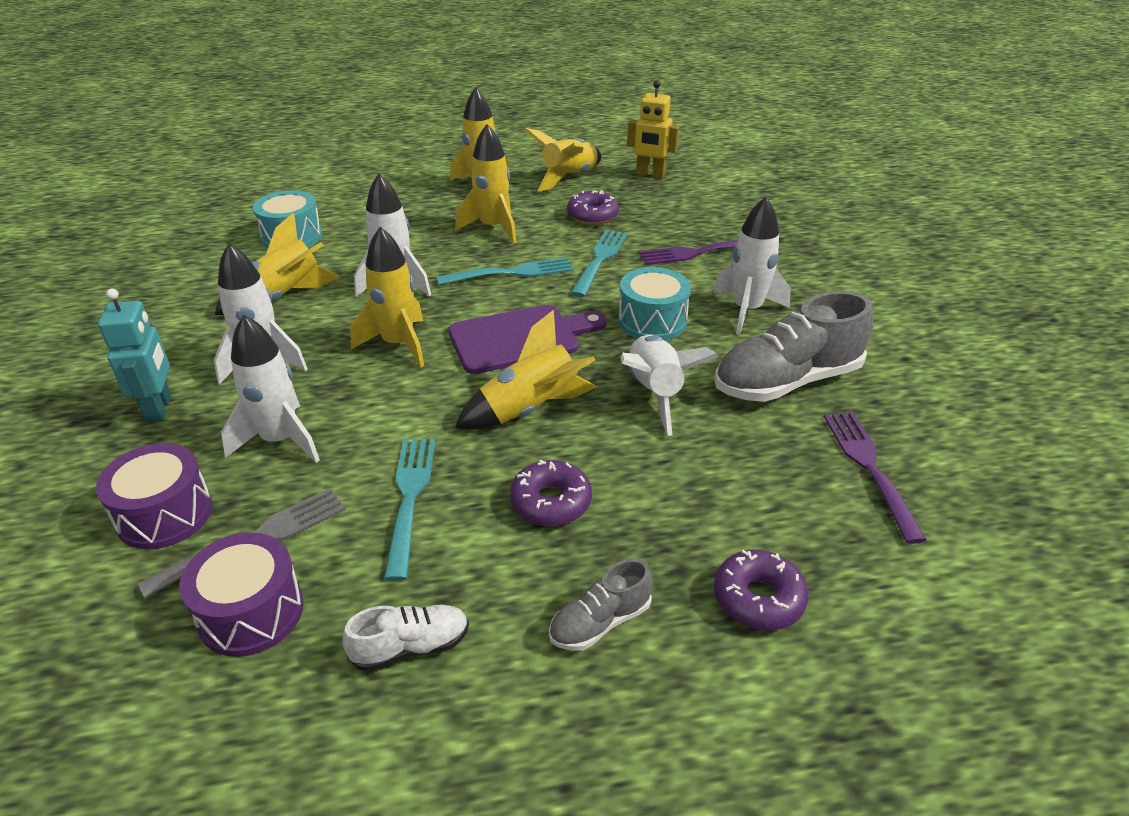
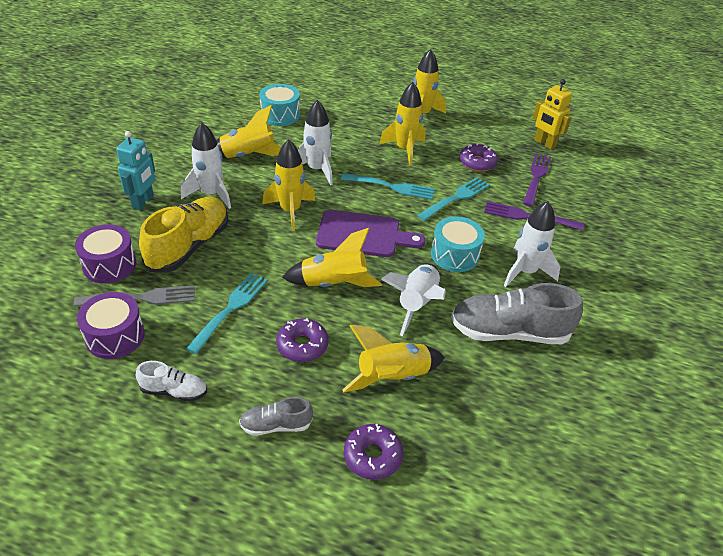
camera: 25 degrees right, 5 degrees up
(280, 440) = (189, 246): white rocket -> yellow shoe
(569, 178) = (484, 128): yellow rocket -> yellow rocket (392, 377)
(870, 469) = (512, 413): purple fork -> purple fork (536, 178)

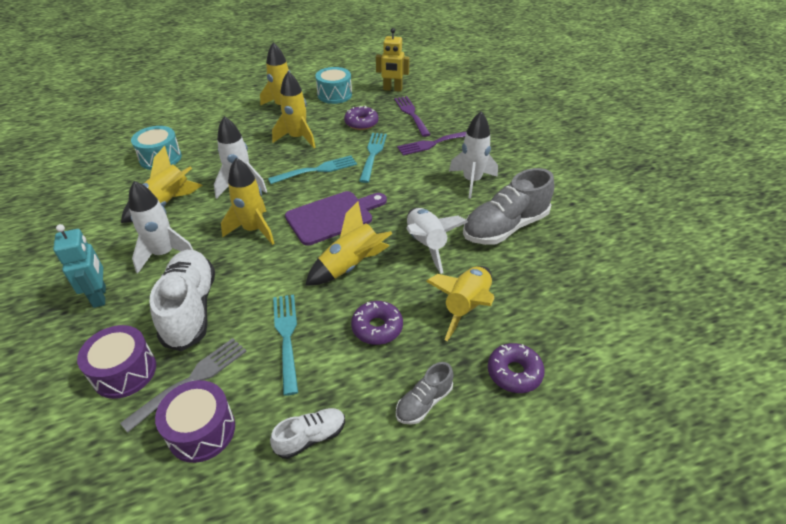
camera: 35 degrees left, 0 degrees up
(189, 246) = (190, 308): yellow shoe -> white shoe
(455, 255) = (415, 195): turquoise drum -> turquoise drum (334, 95)

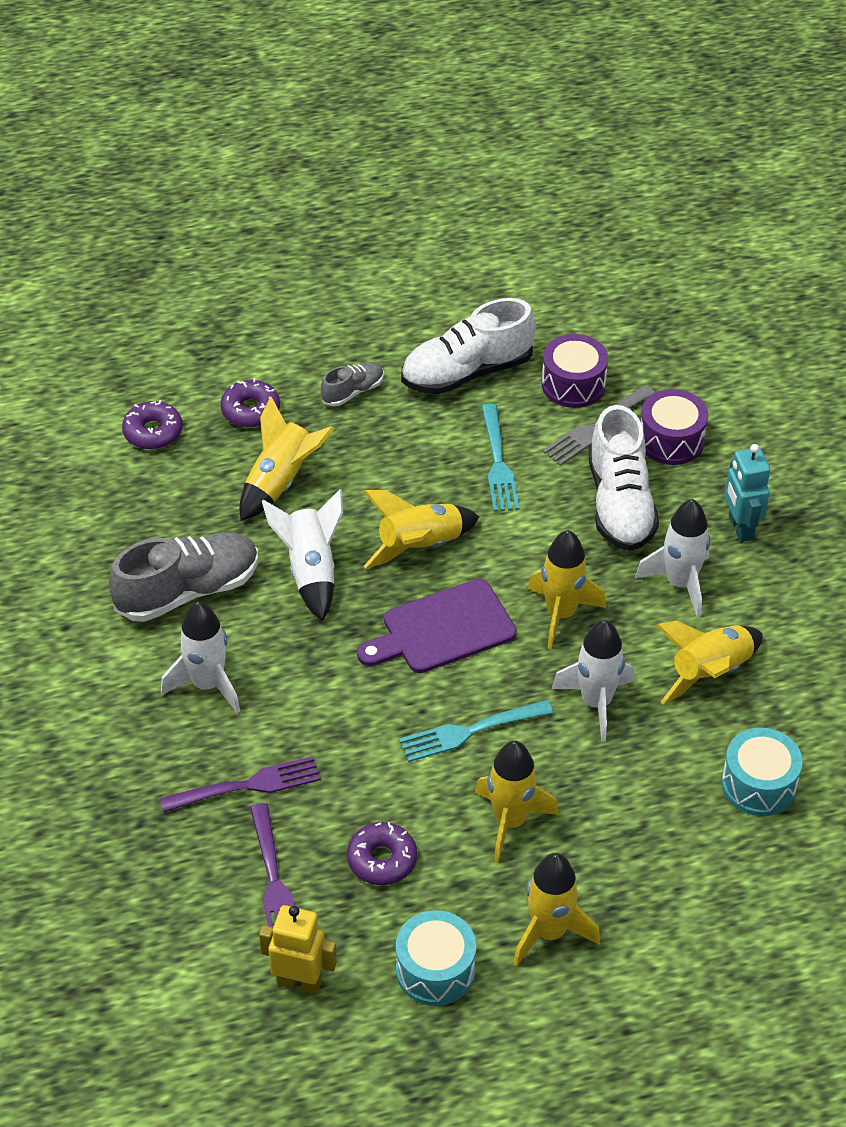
camera: 175 degrees left, 5 degrees up
(311, 437) = (466, 372): white shoe -> white shoe, size x1.95
(373, 155) = (368, 762): turquoise fork -> none
(377, 327) = (392, 466): purple donut -> purple donut (153, 432)

